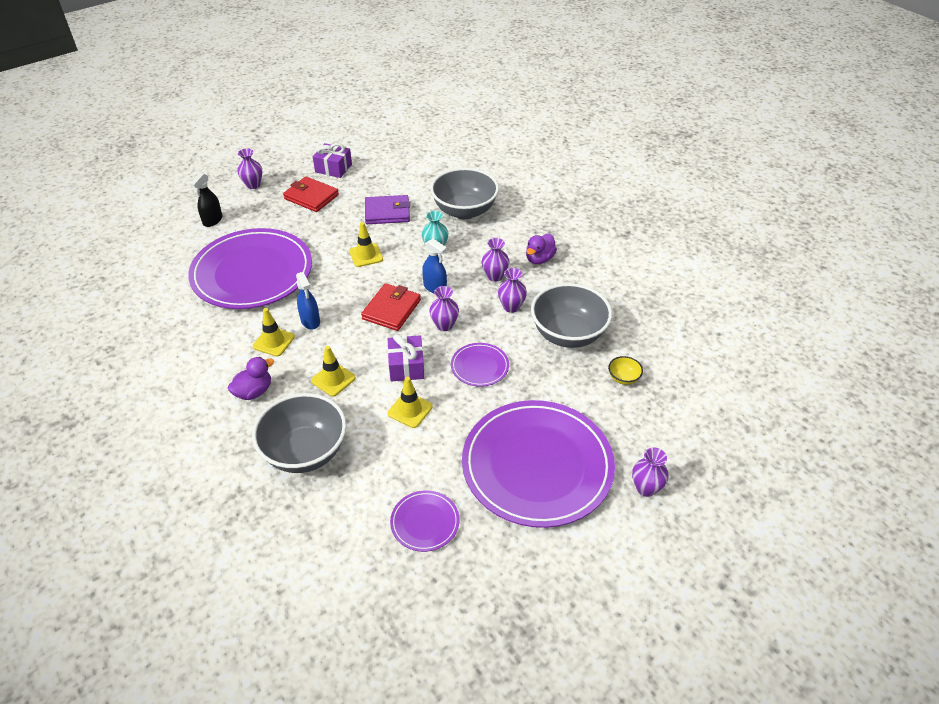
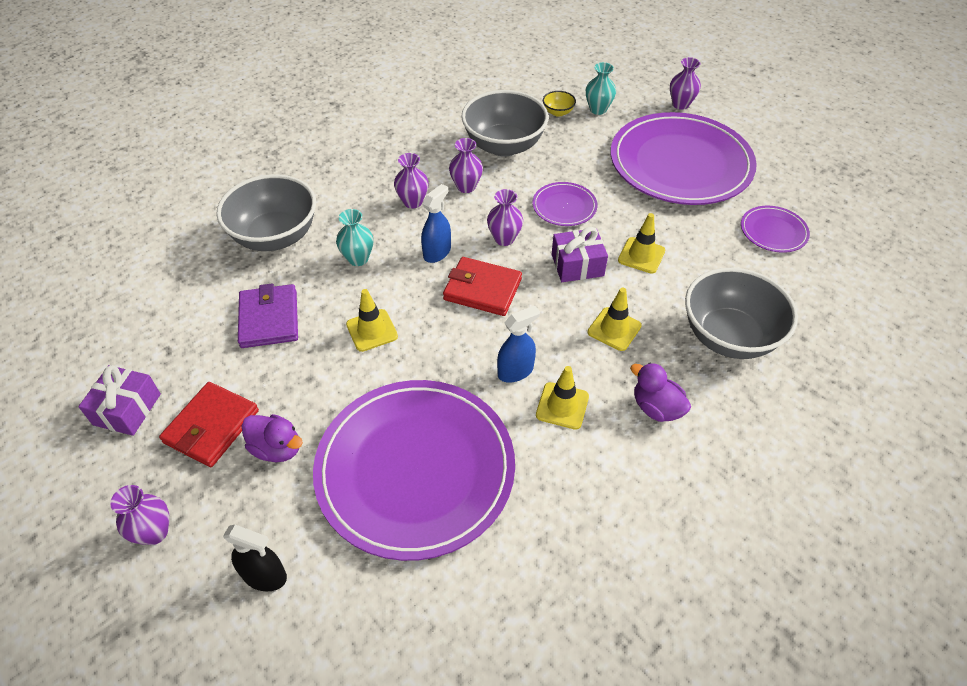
camera: 95 degrees left, 5 degrees up
(539, 259) = (380, 167): purple duck -> purple duck (277, 448)
(630, 411) = (598, 109): none -> turquoise vase

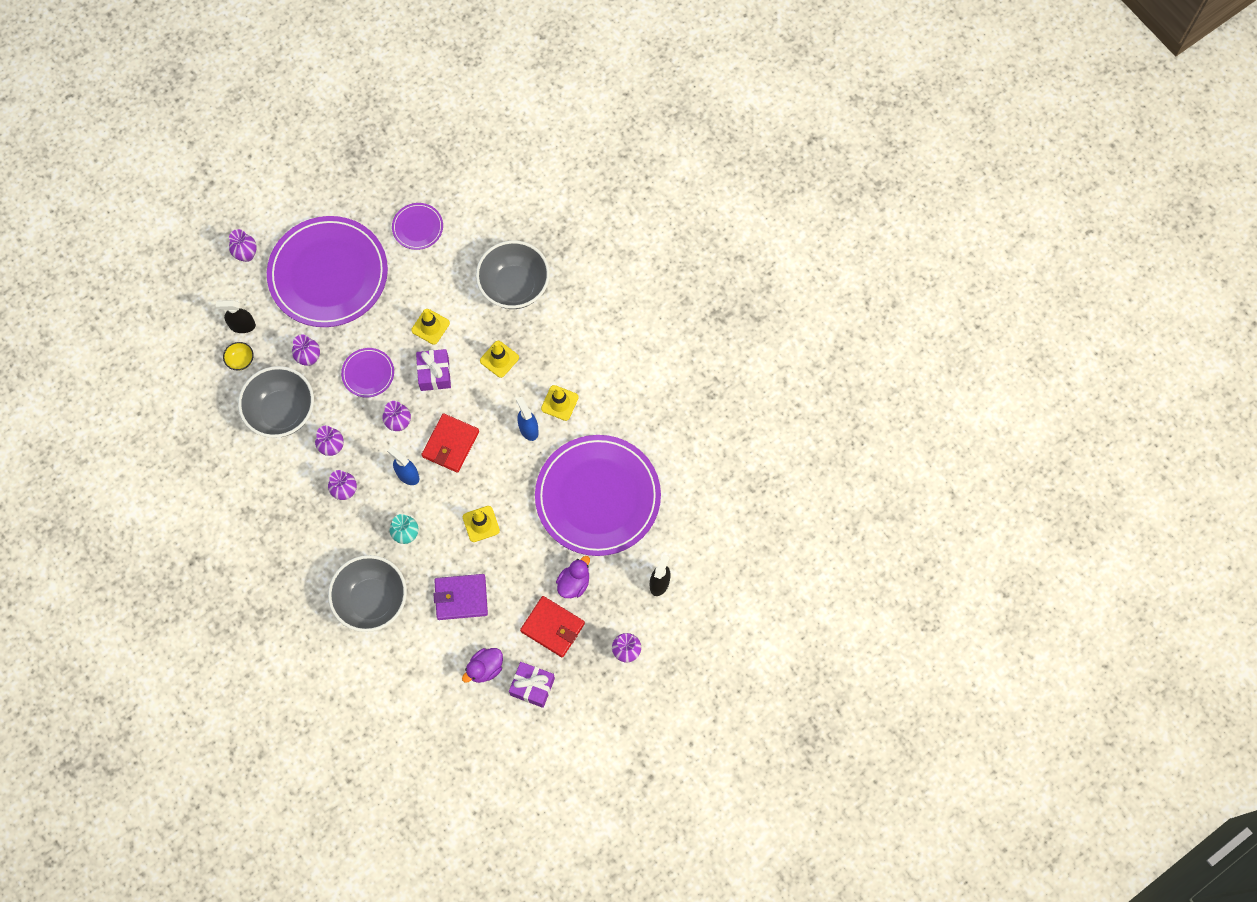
camera: 85 degrees left, 20 degrees up
(572, 159) = (309, 358): none -> purple vase
(598, 109) = (242, 325): turquoise vase -> black spray bottle
(656, 408) = (567, 345): purple duck -> purple duck (485, 668)

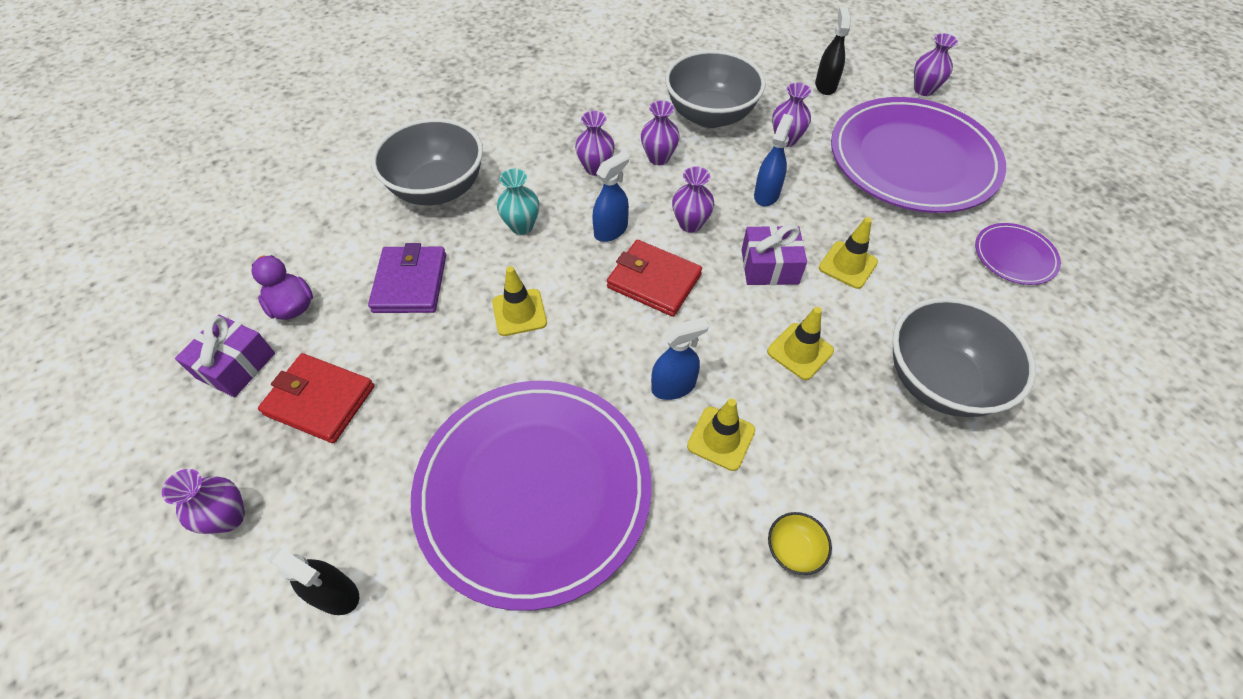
camera: 95 degrees right, 15 degrees down
(241, 360) = (778, 84): yellow bowl -> yellow bowl (794, 550)
(368, 373) = (766, 194): purple plate -> blue spray bottle
(552, 627) = (320, 400): red wallet -> red wallet turned 75 degrees clockwise
(574, 583) = (384, 438): purple duck -> none

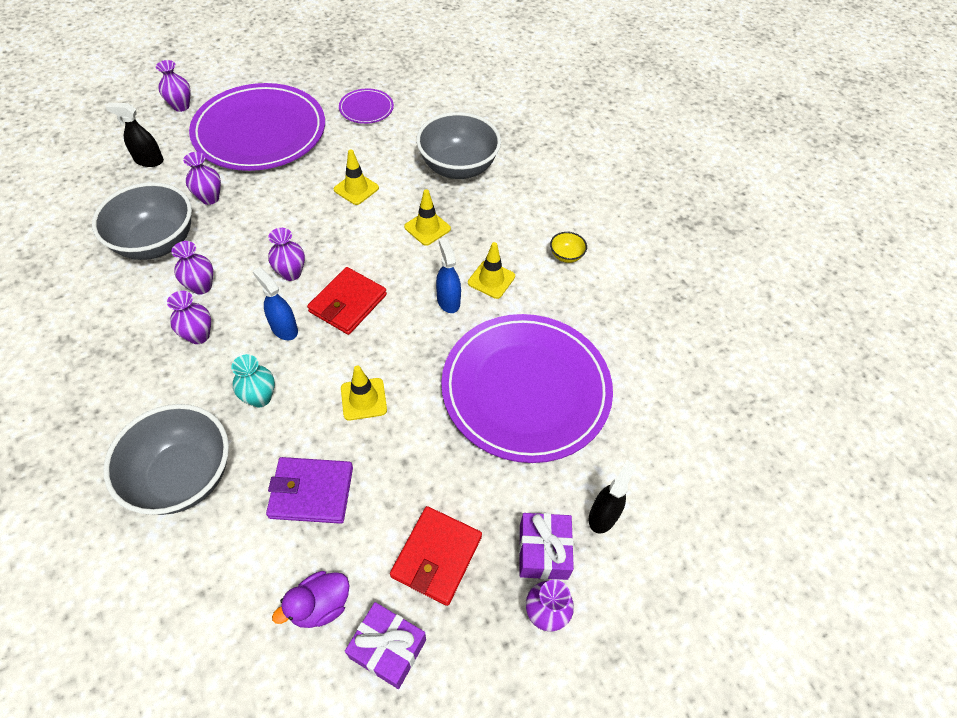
camera: 90 degrees left, 0 degrees up
(766, 194) = (271, 221): blue spray bottle -> none
(769, 266) = (348, 231): purple gift -> purple gift (543, 551)

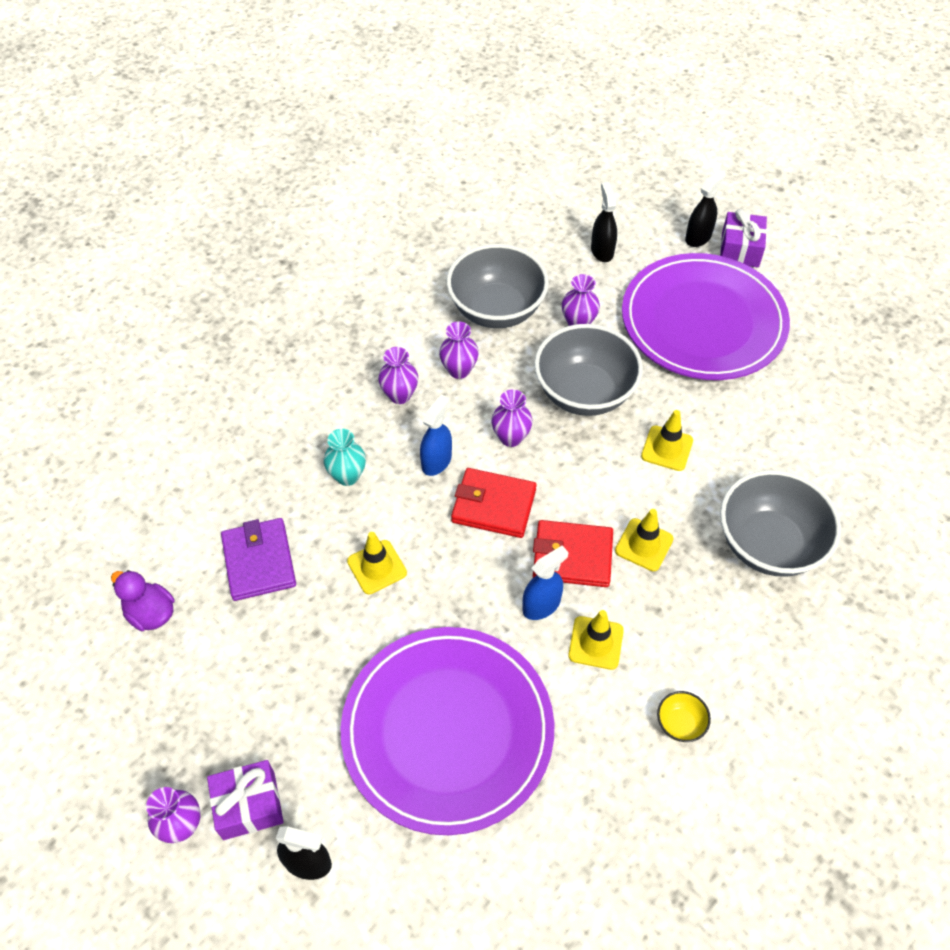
camera: 75 degrees right, 0 degrees up
(181, 106) = (698, 237): purple vase -> black spray bottle
(183, 476) = (247, 453): grey bowl -> grey bowl (584, 393)
(366, 108) = (812, 406): purple plate -> none
(388, 648) = (122, 685): purple gift -> purple gift (740, 250)
(436, 556) = (219, 699): red wallet -> red wallet (572, 556)

